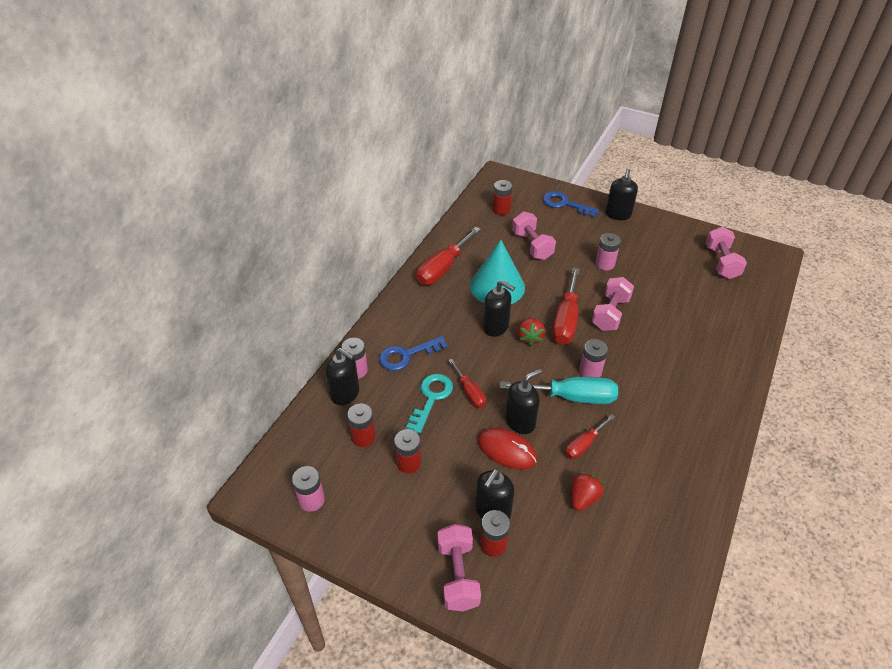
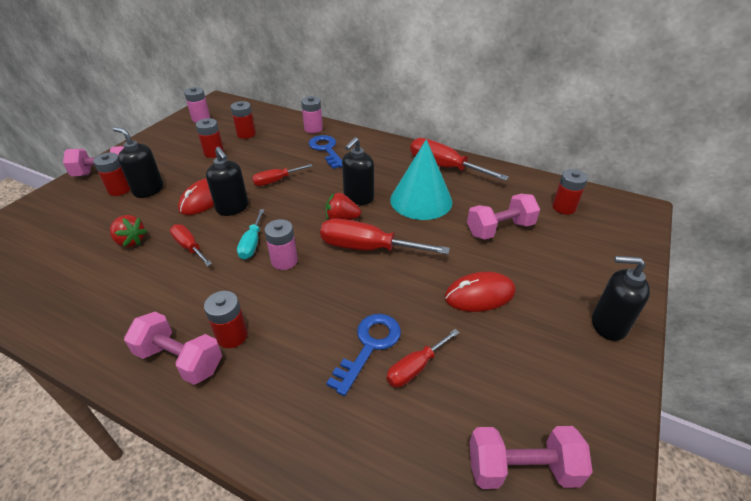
camera: 90 degrees right, 5 degrees down
(345, 394) = (290, 125): black soap dispenser -> none
(431, 398) = (275, 162): turquoise key -> none
(565, 204) = (605, 265): blue key -> blue key (369, 346)
(572, 397) = (252, 244): turquoise screwdriver -> turquoise screwdriver, size x0.58
(605, 264) = (479, 295): pink battery -> red mouse
(610, 313) = (379, 289): pink dumbbell -> pink dumbbell (180, 360)
(673, 297) = (415, 368): none -> red screwdriver
(675, 393) = (232, 336): none -> red battery

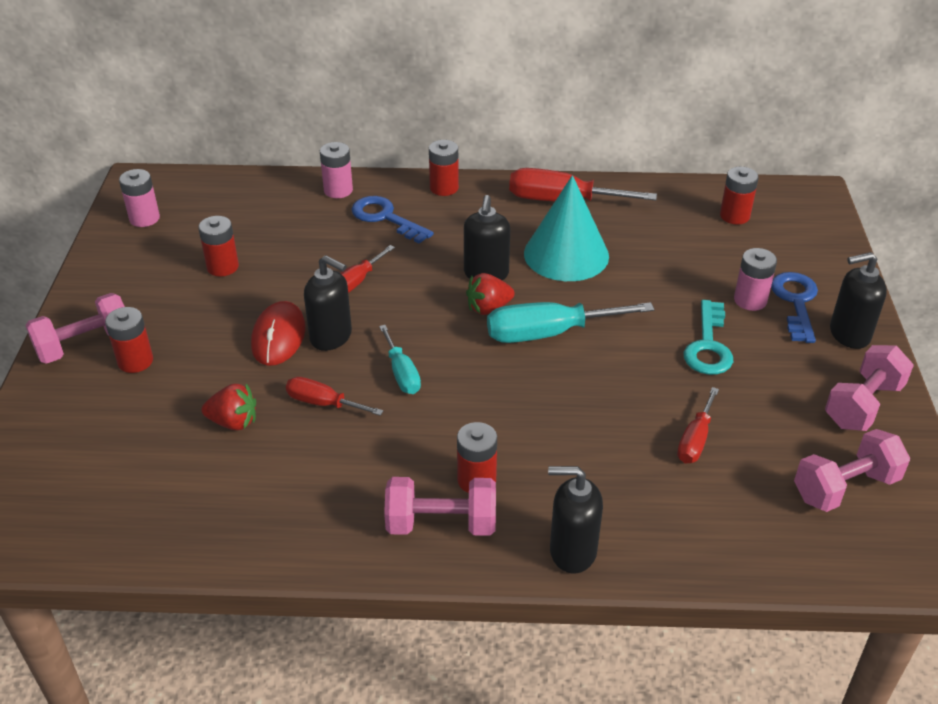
camera: 25 degrees left, 0 degrees up
(148, 190) = (181, 349): black soap dispenser -> black soap dispenser (572, 551)
(246, 134) = (243, 225): red battery -> red battery (444, 188)
(284, 261) = (461, 380): pink battery -> pink battery (750, 300)
(367, 248) = (548, 333): red screwdriver -> turquoise screwdriver
(369, 346) = (633, 436): blue key -> blue key (795, 302)
(479, 295) = (708, 346): red mouse -> turquoise key
(500, 229) = (681, 264): pink dumbbell -> pink dumbbell (863, 405)

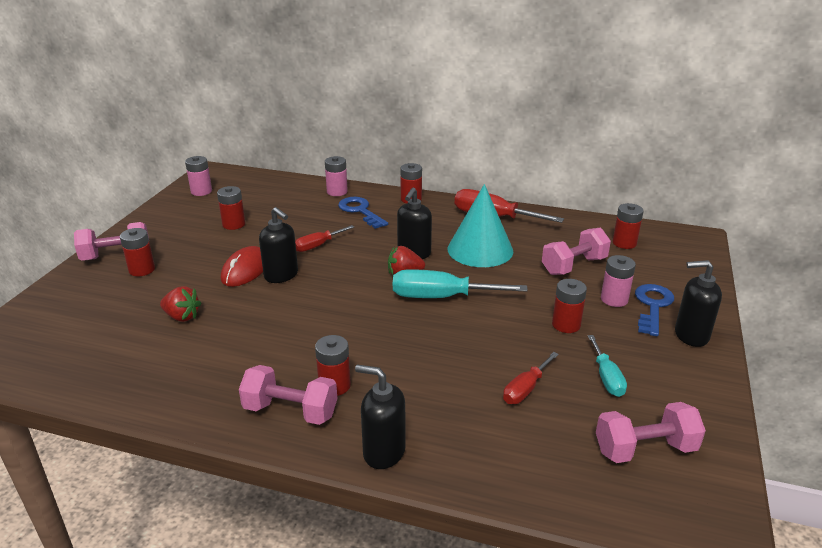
camera: 15 degrees right, 10 degrees down
(323, 403) = (251, 315): red screwdriver -> none
(402, 373) = (318, 305): turquoise screwdriver -> turquoise screwdriver (606, 378)
(708, 346) = (566, 325): turquoise key -> red battery
(863, 405) = (685, 388): pink dumbbell -> pink dumbbell (574, 266)

